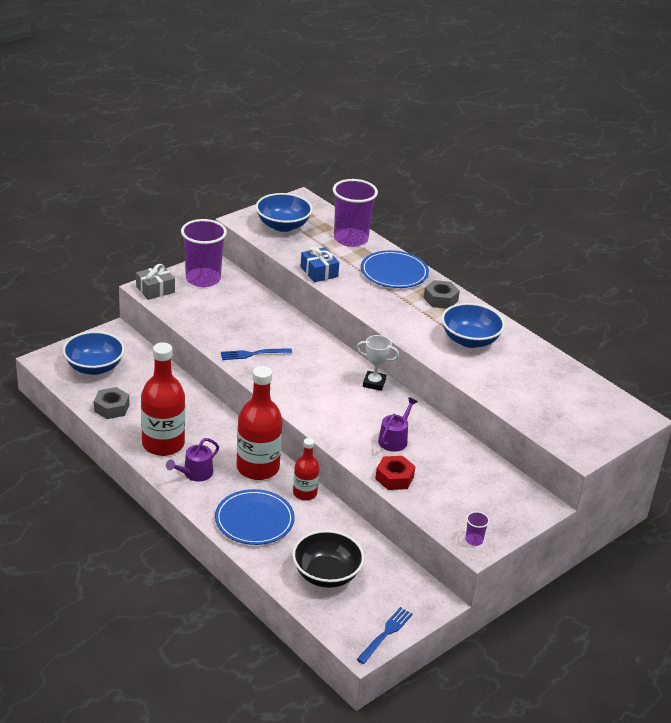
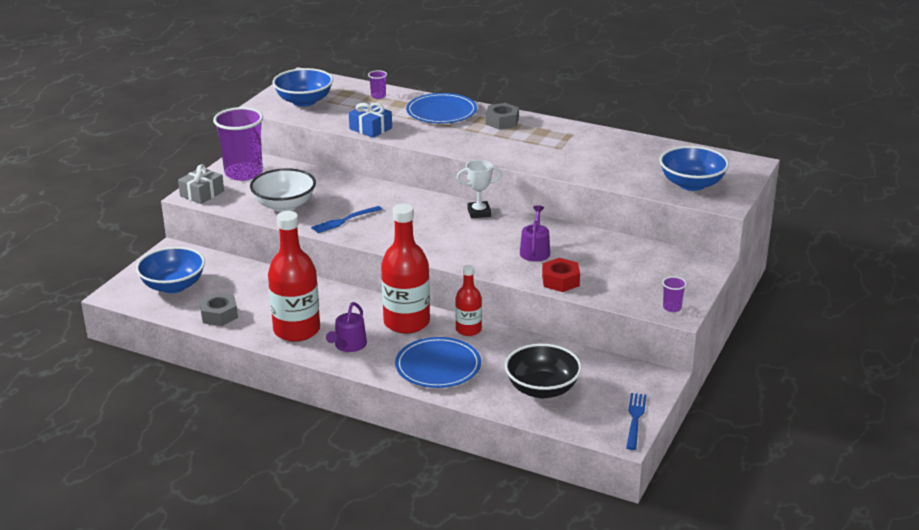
camera: 20 degrees left, 5 degrees down
(214, 322) = (284, 205): none -> white bowl
(350, 239) = (378, 96): purple cup -> purple cup, size x0.41
(470, 340) = (555, 145): blue bowl -> blue bowl (692, 184)

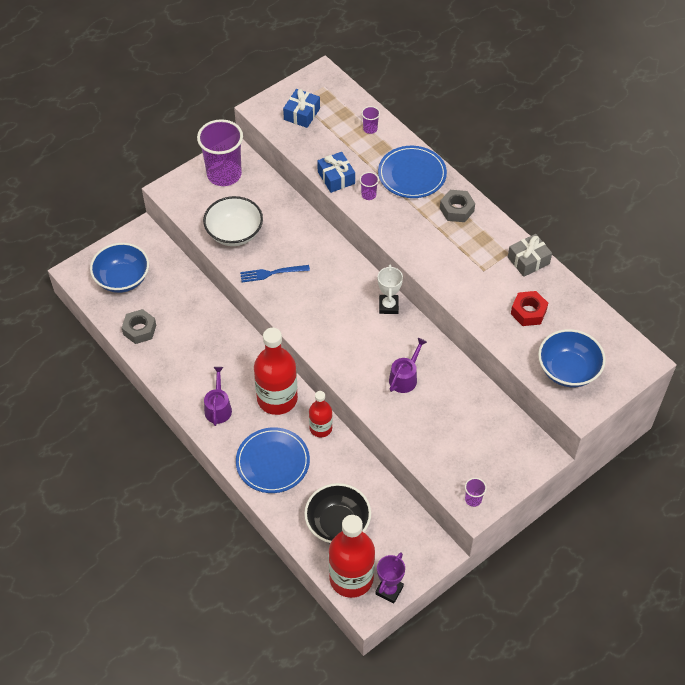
camera: 25 degrees right, 25 degrees up
(202, 194) = (177, 191): grey gift -> grey gift (528, 260)
(297, 330) = (188, 373): red bottle -> red bottle (351, 578)
(304, 101) = (302, 114): blue bowl -> blue gift
(348, 345) = (218, 408): purple watering can -> purple watering can turned 135 degrees clockwise
(411, 131) = (368, 195): none -> purple cup
(479, 212) = (388, 306): white trophy -> white trophy turned 75 degrees clockwise
(560, 281) = (402, 426): red nut -> red nut (528, 312)
(635, 419) = (389, 590): blue fork -> purple trophy

